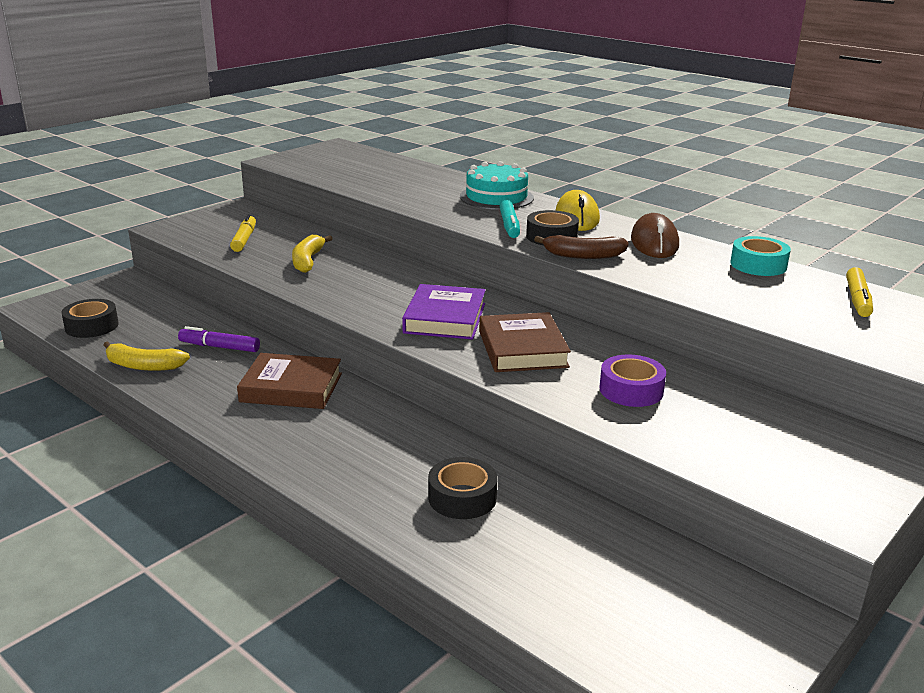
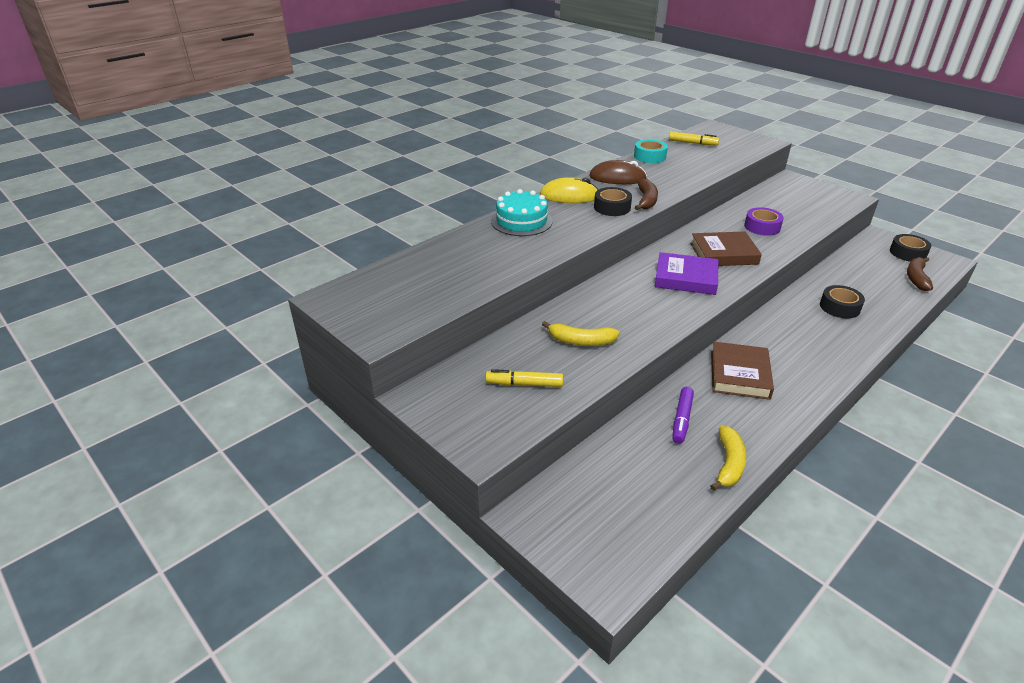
camera: 85 degrees left, 10 degrees up
(91, 326) = (653, 520): black tape -> black tape (907, 253)
(509, 226) = (590, 220): turquoise marker -> none
(598, 627) = (916, 278): none -> brown banana

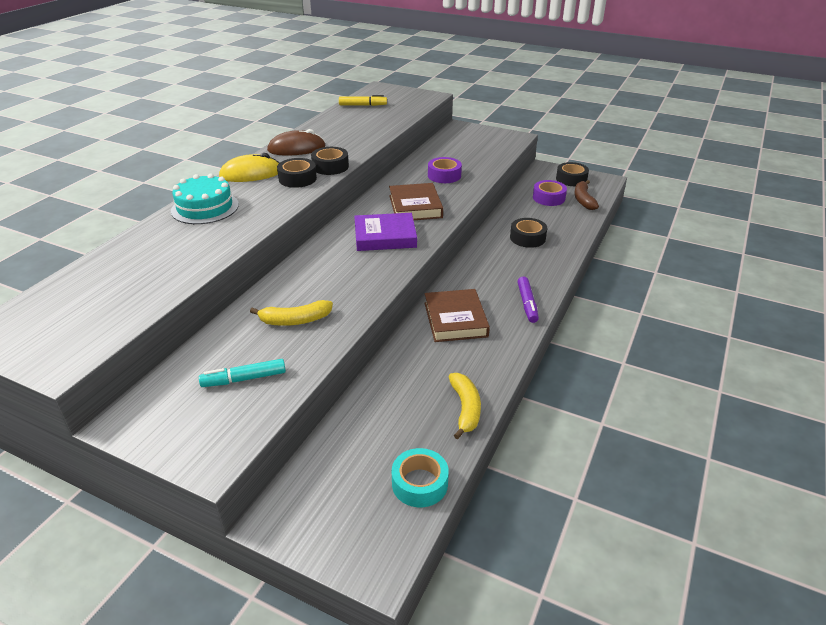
camera: 20 degrees left, 0 degrees up
(524, 384) = (244, 379): yellow marker -> turquoise marker
(646, 200) = (330, 166): brown banana -> black tape
(649, 156) = (324, 123): turquoise tape -> turquoise tape (419, 483)
(682, 419) = (412, 376): purple marker -> purple marker (527, 304)
(723, 253) = (415, 206): brown book -> brown book turned 75 degrees counterclockwise
(875, 269) = (548, 198): none -> purple tape

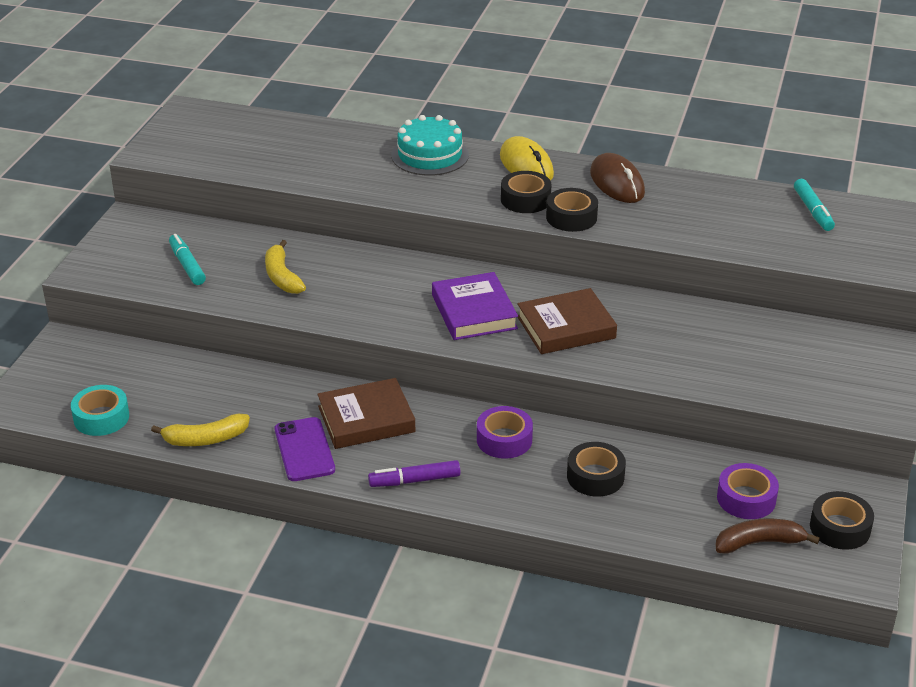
camera: 80 degrees right, 0 degrees up
(363, 105) = (813, 211): yellow marker -> turquoise marker
(444, 175) = (679, 344): purple tape -> purple tape (504, 440)
(487, 352) = (304, 450): none -> purple phone

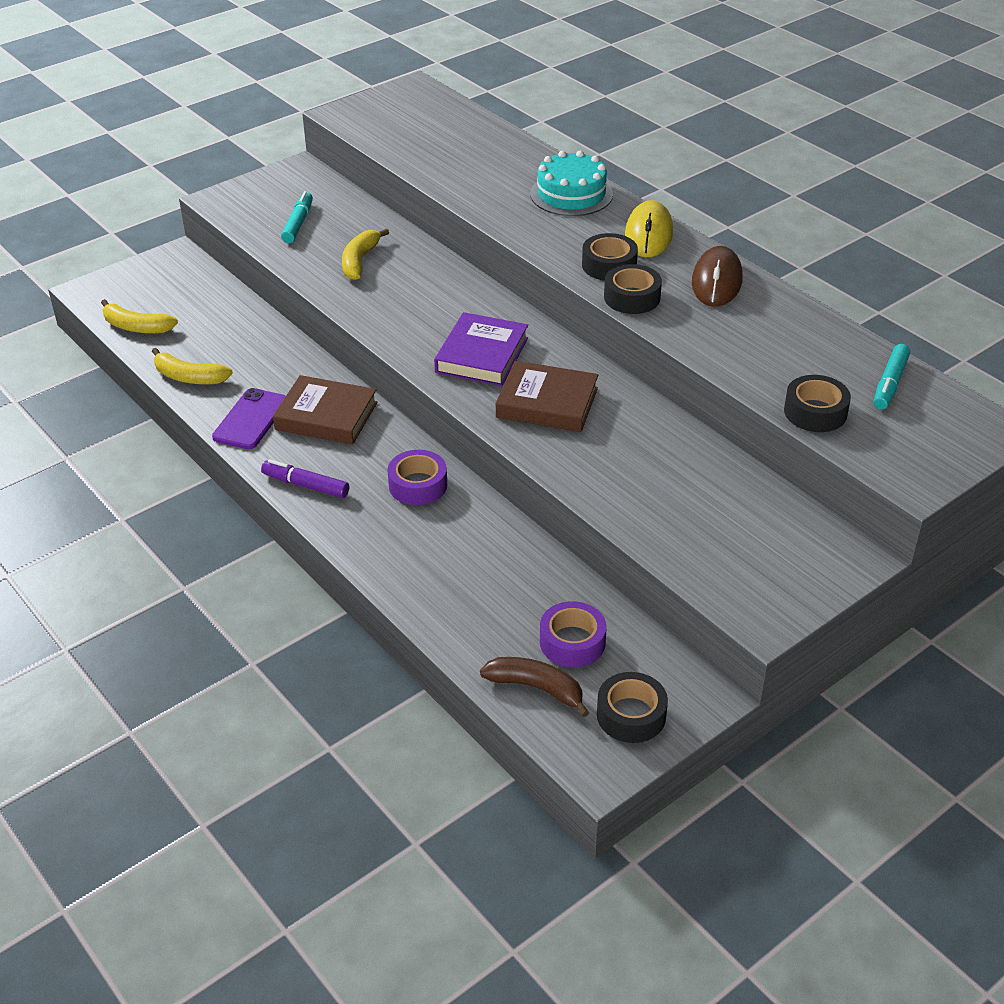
camera: 35 degrees right, 5 degrees up
(101, 417) = (137, 327): turquoise tape -> yellow banana
(595, 476) = (458, 554): black tape -> black tape (815, 412)

